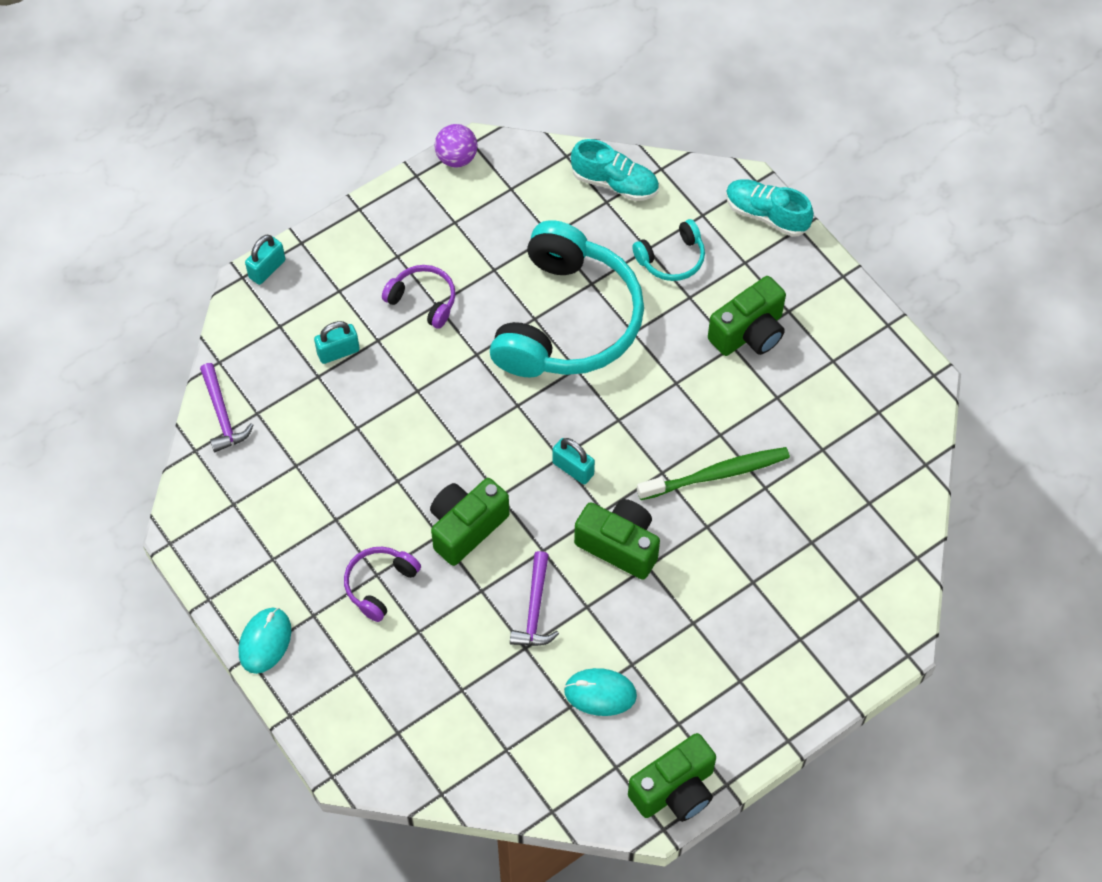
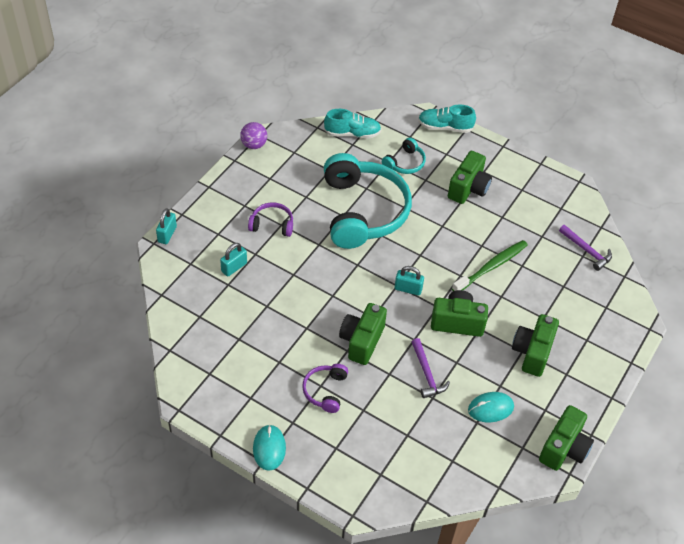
camera: 25 degrees left, 10 degrees down
(222, 415) = (177, 324): purple hammer -> purple hammer (586, 251)
(706, 630) = (532, 352): none -> green camera

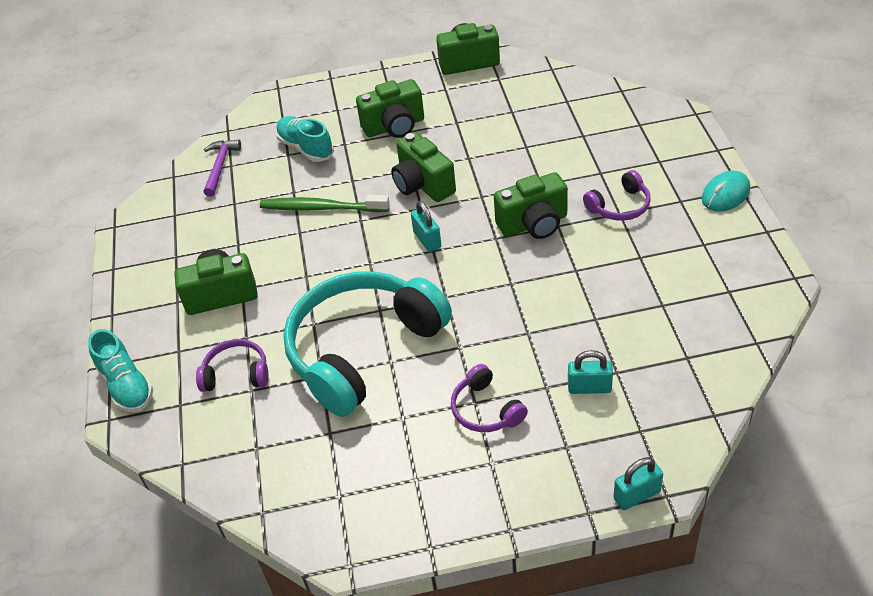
camera: 125 degrees left, 5 degrees down
(254, 145) = (376, 552): purple ball -> none
(352, 133) = (235, 464): turquoise shoe -> turquoise shoe (306, 148)
(405, 163) = (236, 373): turquoise headphones -> purple headphones
(426, 374) = (507, 164): purple hammer -> none
(490, 408) = (487, 113): turquoise mouse -> none

